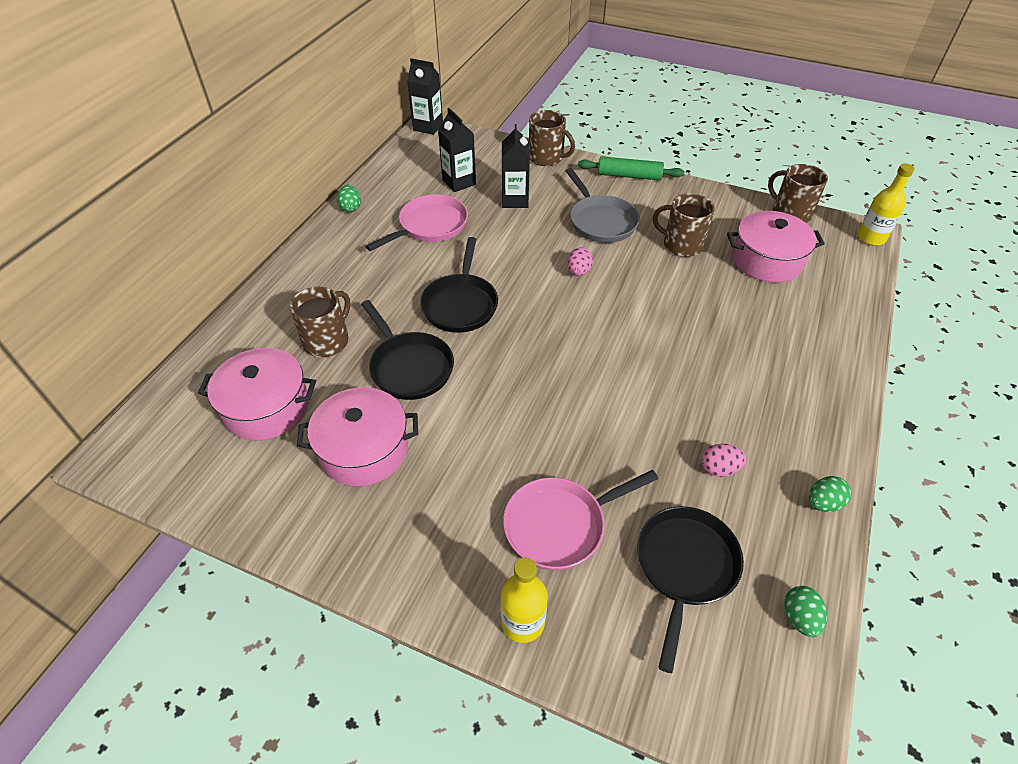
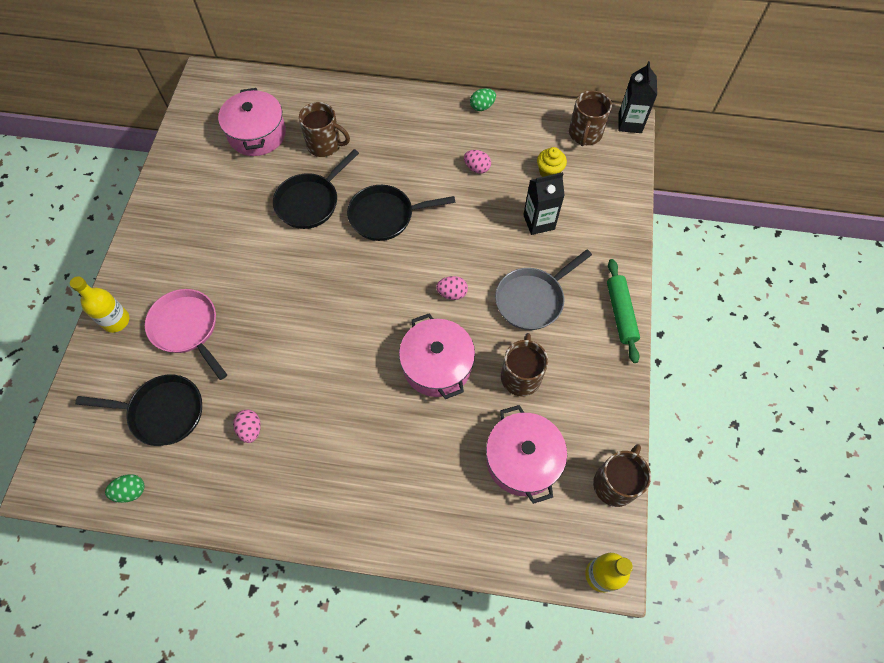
camera: 75 degrees right, 15 degrees up
(364, 449) = (231, 198): pink pot -> pink pot (437, 365)
(429, 226) = (477, 168): pink pan -> pink egg
(459, 182) = (549, 172): black carton -> yellow cupcake
(546, 158) = (621, 233): brown mug -> brown mug (585, 134)
(823, 503) = (229, 510): green egg -> none

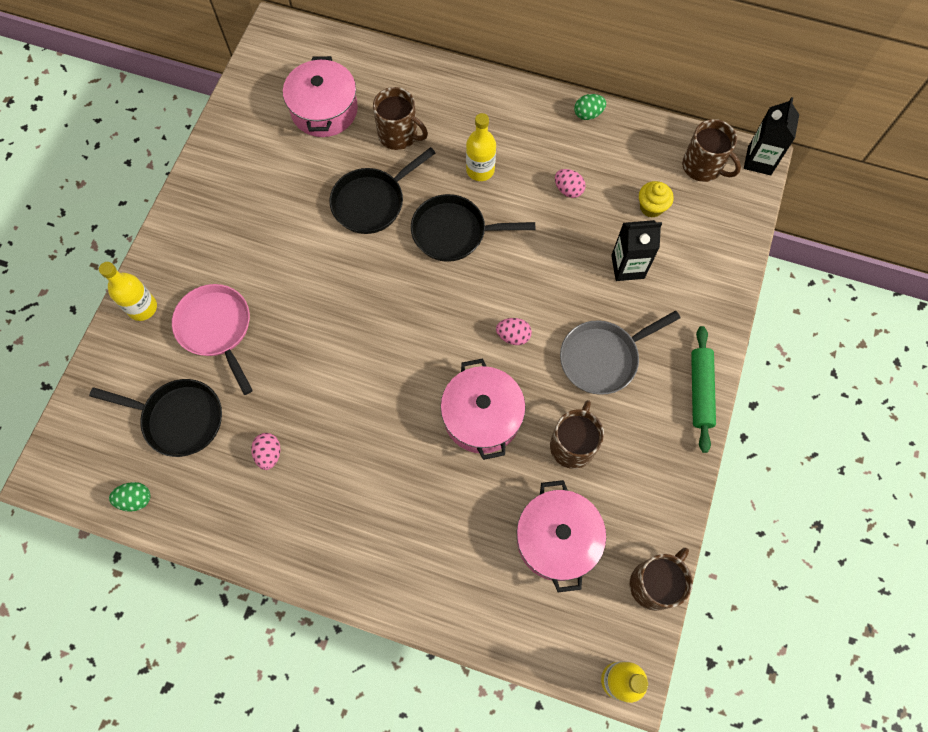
camera: 10 degrees right, 5 degrees up
(399, 163) = (480, 170): none -> yellow bottle
(585, 134) = (703, 166): brown mug -> brown mug turned 75 degrees counterclockwise

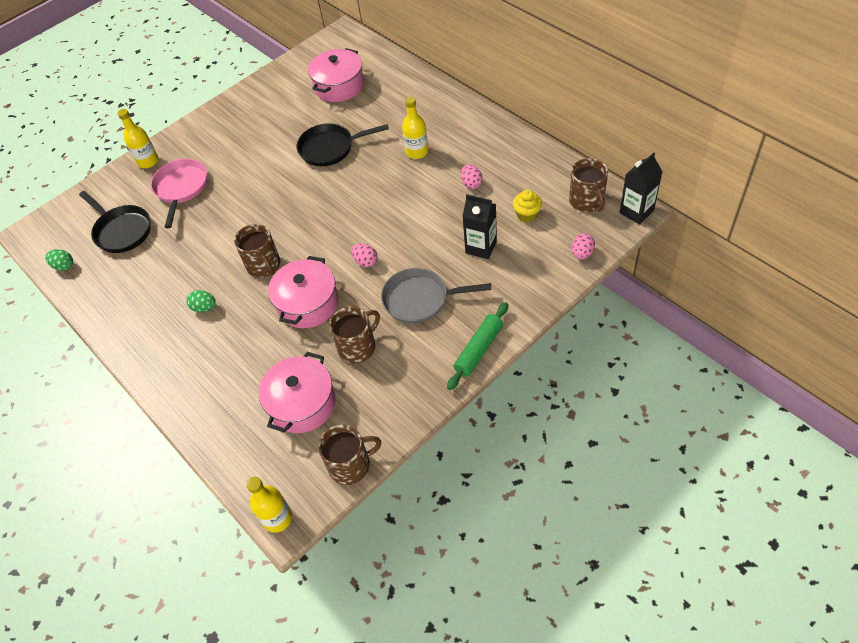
camera: 35 degrees right, 15 degrees down
(269, 454) = (157, 272): pink egg -> pink egg (582, 253)
(399, 135) = (377, 114): brown mug -> brown mug (264, 265)
(454, 232) = (371, 184): black pan -> none
(588, 114) = (520, 141): green egg -> green egg (204, 307)

